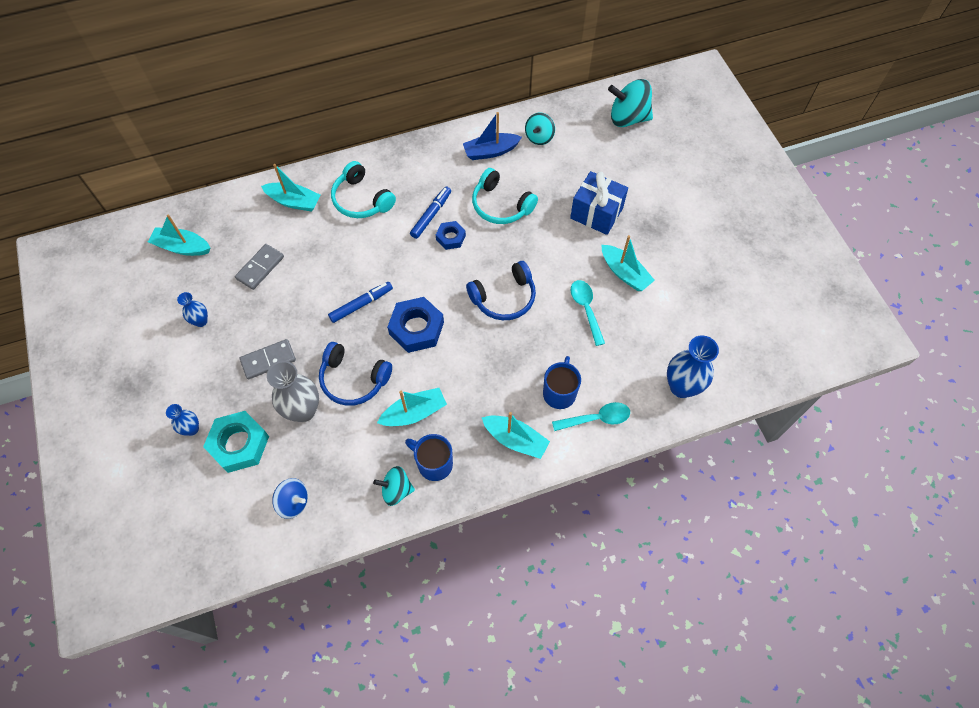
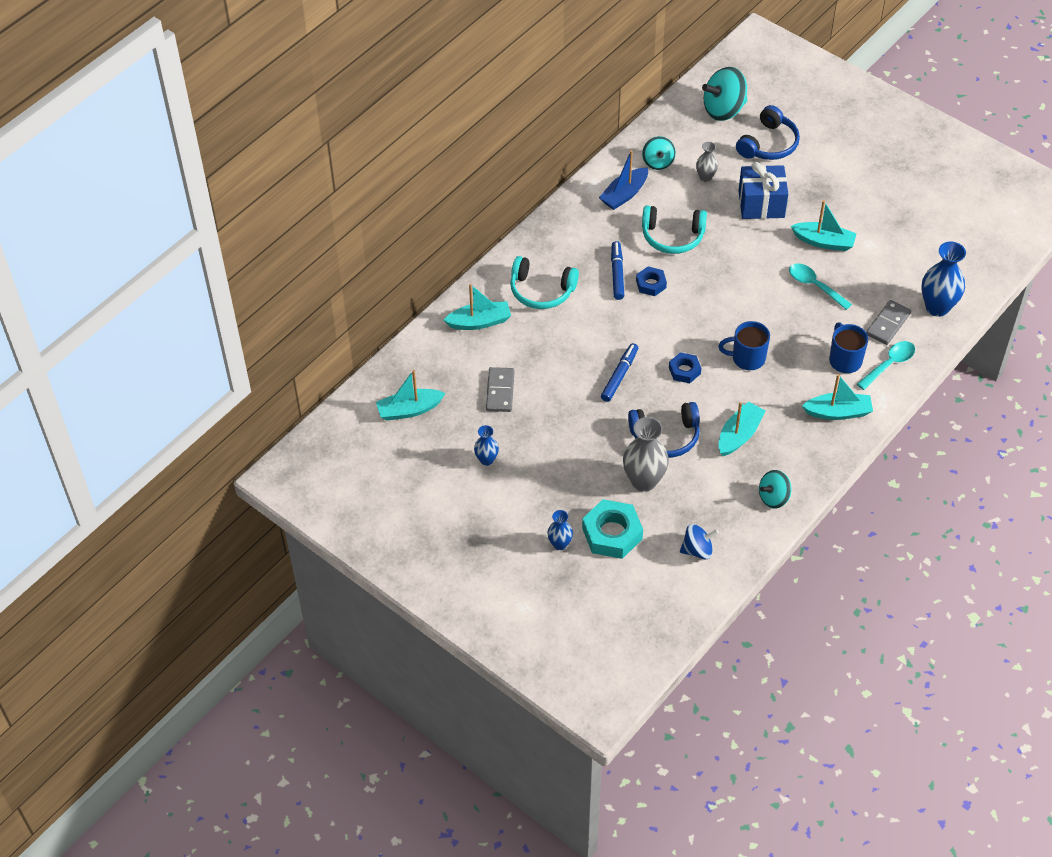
camera: 30 degrees left, 10 degrees down
(268, 360) = (577, 459): grey domino -> grey domino (888, 324)
(416, 328) = (684, 370): blue nut -> blue nut, size x0.57
(434, 463) = (787, 463): blue mug -> blue mug (747, 358)
(504, 298) = (739, 310): blue headphones -> blue headphones (769, 144)
(568, 168) = (705, 177): none -> grey vase

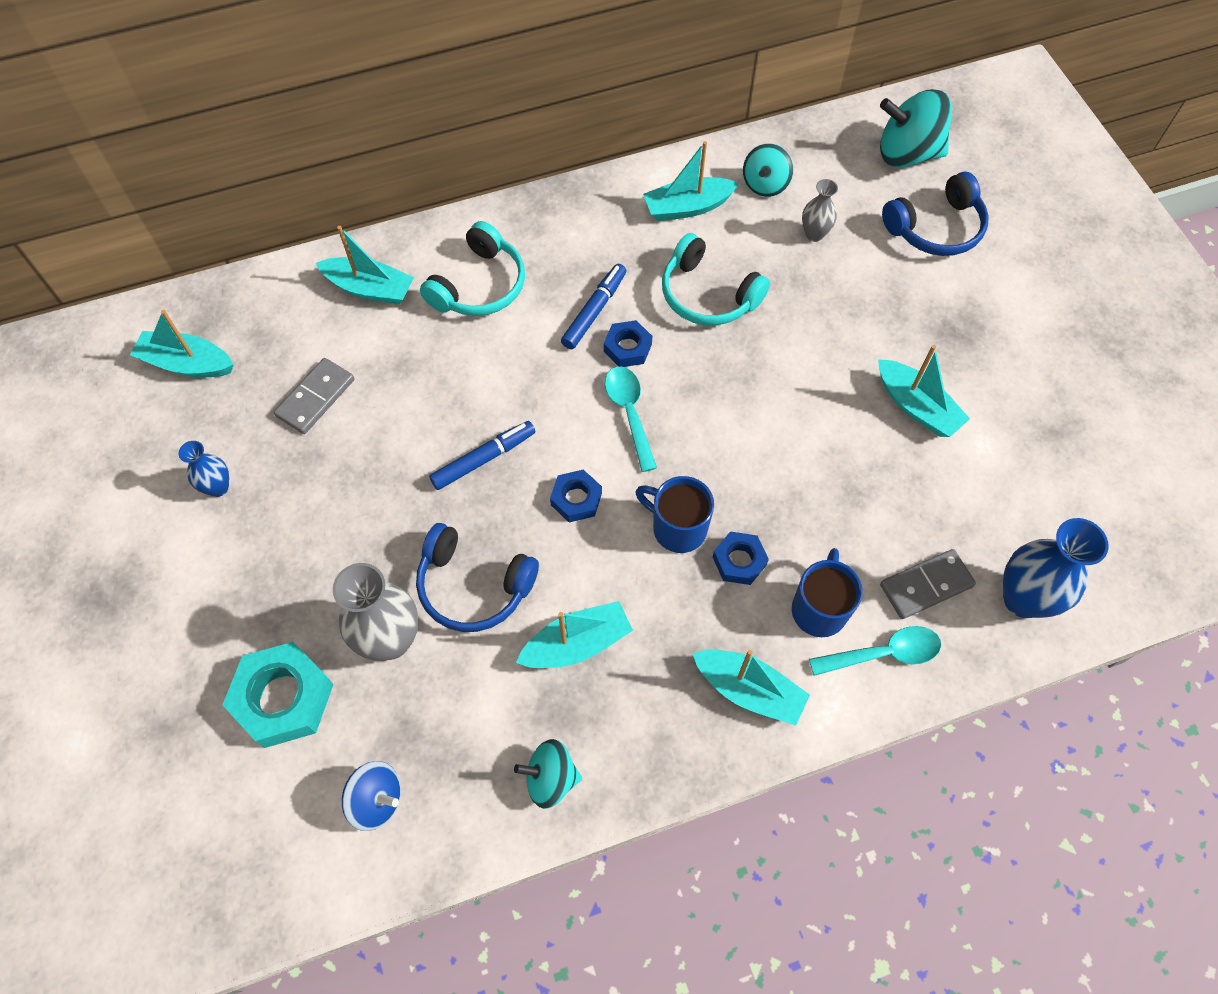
camera: 30 degrees right, 10 degrees up
(541, 291) = (479, 285): turquoise headphones -> turquoise headphones turned 105 degrees counterclockwise
(560, 544) = (203, 672): blue vase -> none
(624, 194) = (687, 207): blue boat -> turquoise boat
(761, 204) = (864, 308): blue gift -> none
(789, 358) = (739, 561): none -> blue nut
(814, 286) = (856, 467): turquoise spoon -> turquoise spoon (629, 413)

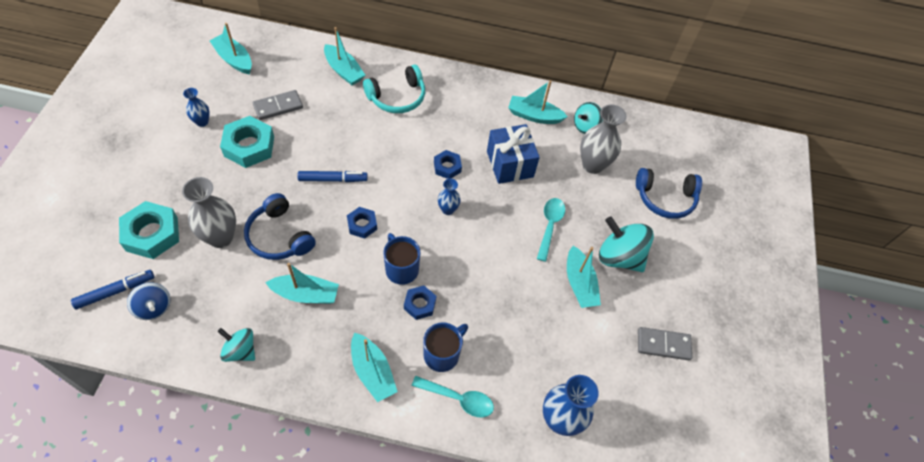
camera: 25 degrees right, 5 degrees down
(321, 482) = (249, 146): none -> turquoise nut
(594, 311) = (445, 140): blue marker -> blue marker (115, 291)
(629, 413) = (422, 199): turquoise spoon -> turquoise spoon (550, 226)
(675, 408) = (448, 209): none -> blue vase
(707, 295) = (510, 164): turquoise headphones -> blue gift
(814, 234) = (592, 165): grey vase -> grey vase, size x1.82
(907, 154) = (679, 152): turquoise spinning top -> turquoise spinning top (619, 257)
(926, 585) = (510, 378): grey domino -> grey domino (663, 344)

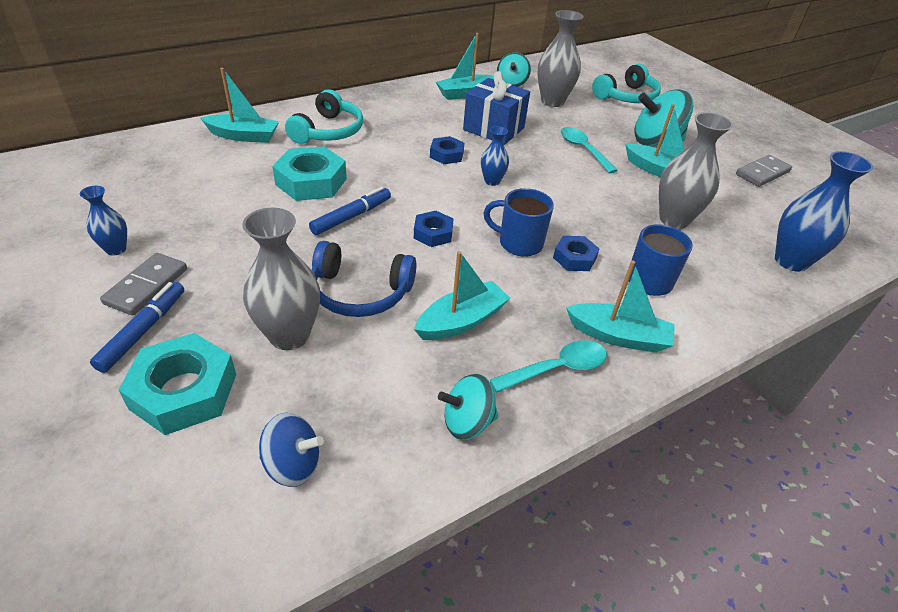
camera: 40 degrees left, 15 degrees down
(115, 291) = (208, 490): blue marker -> blue marker (143, 331)
(234, 59) = (90, 180): turquoise boat -> none
(249, 146) = (212, 239): turquoise nut -> turquoise nut (311, 181)
(278, 107) = (204, 192): grey domino -> grey domino (147, 286)
(458, 399) = (711, 302): turquoise spoon -> turquoise spoon (557, 368)
(527, 328) = (674, 219): none -> grey vase
(665, 198) = (626, 97): blue headphones -> turquoise headphones

